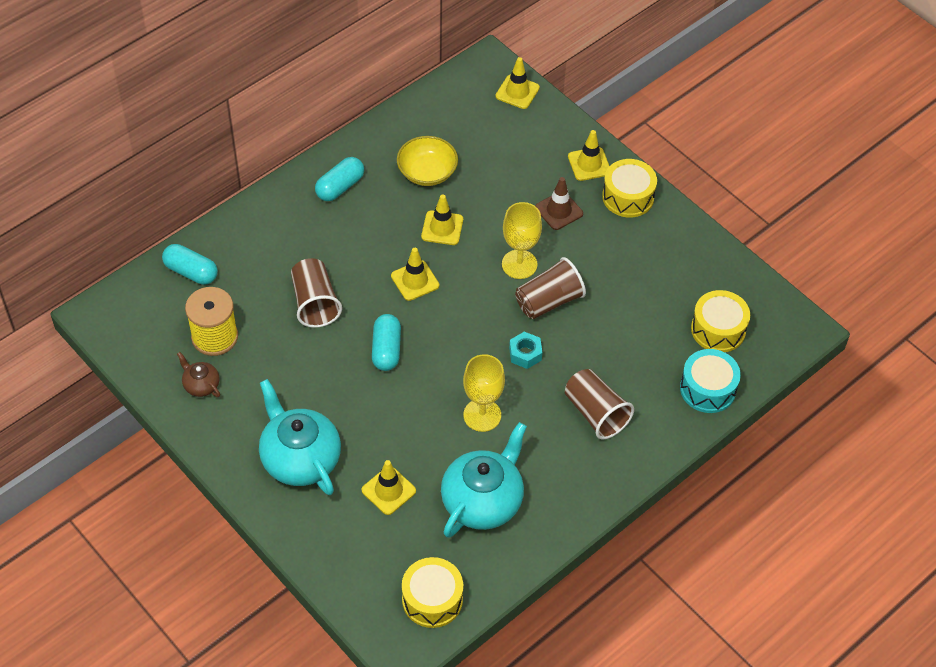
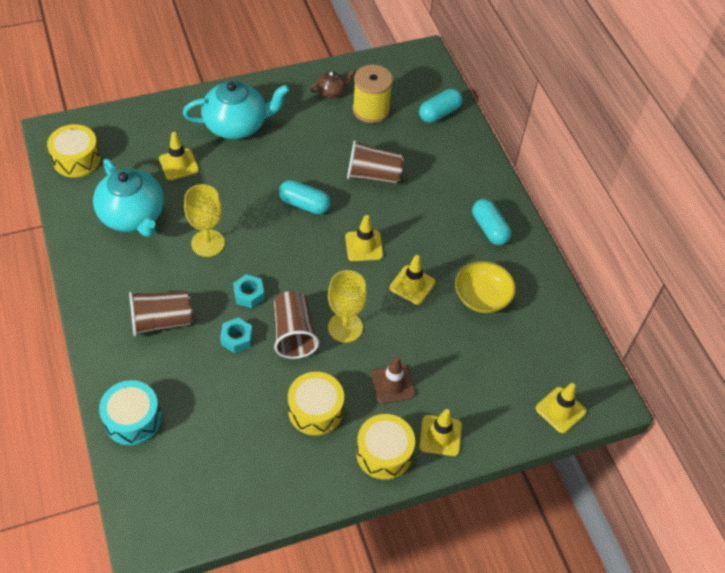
camera: 110 degrees right, 0 degrees up
(579, 344) = (237, 338): none -> turquoise nut
(718, 329) = (189, 460): yellow drum -> yellow drum (315, 410)

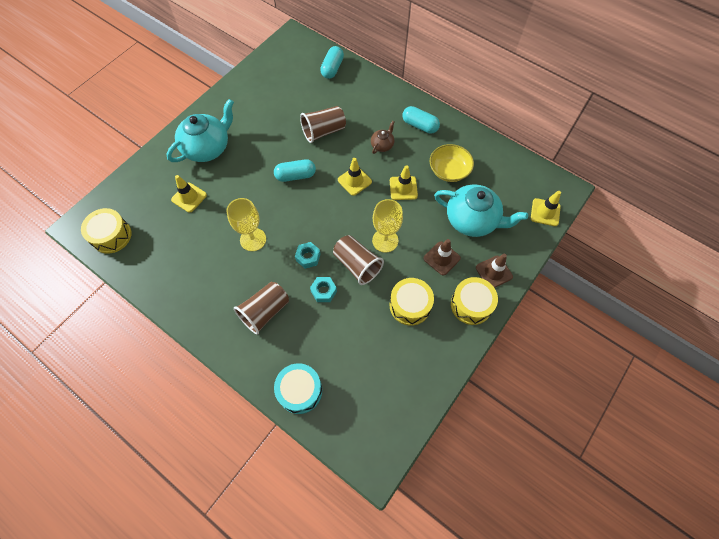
camera: 30 degrees left, 10 degrees up
(133, 216) = (186, 251): turquoise teapot -> turquoise teapot (472, 220)
(331, 91) = (253, 91): brown teapot -> brown teapot (382, 145)
(371, 110) = (288, 89): yellow spool -> none
(440, 435) = (494, 272): yellow traffic cone -> brown traffic cone

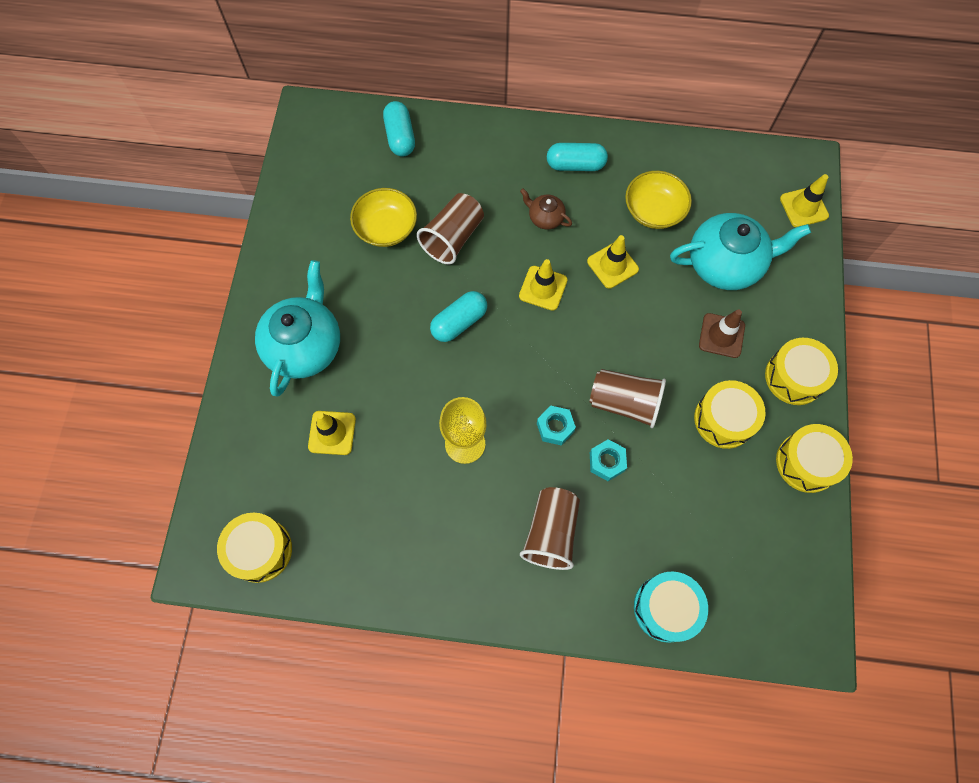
camera: 30 degrees left, 5 degrees up
(292, 110) = (386, 228): none -> yellow bowl
(382, 145) = (545, 218): brown teapot -> brown teapot turned 60 degrees counterclockwise
(385, 240) = (637, 350): yellow goblet -> none
(444, 357) = (806, 462): none -> yellow drum
(494, 272) = (793, 319): brown traffic cone -> none

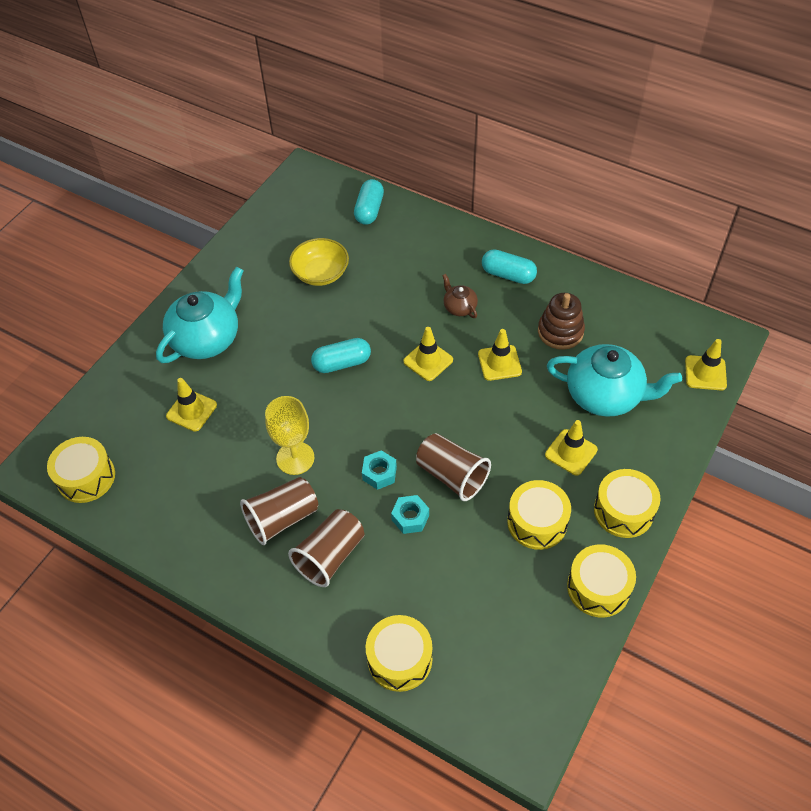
camera: 25 degrees right, 15 degrees down
(453, 238) = (372, 298): brown cup -> brown cup (282, 518)
(654, 210) = (560, 332): yellow bowl -> brown stacking toy
(666, 608) = (399, 659): turquoise drum -> yellow drum
(721, 335) = (571, 452): brown traffic cone -> yellow traffic cone

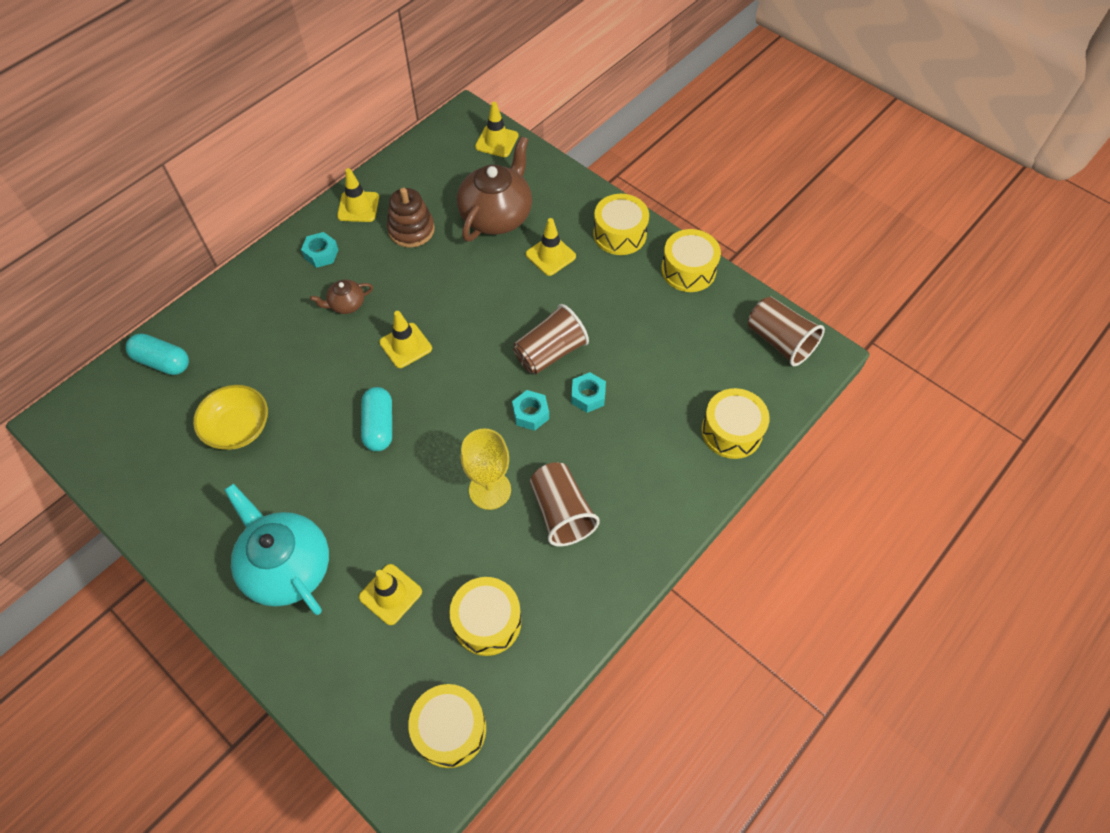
camera: 80 degrees left, 5 degrees up
(330, 556) = (614, 473): brown cup -> brown cup (779, 341)
(499, 363) = (431, 286): yellow traffic cone -> yellow traffic cone (358, 207)
(508, 275) = (321, 254): turquoise capsule -> turquoise nut
(537, 522) = (616, 297): yellow drum -> yellow drum (487, 621)
(605, 395) = (497, 215): turquoise teapot -> brown teapot

